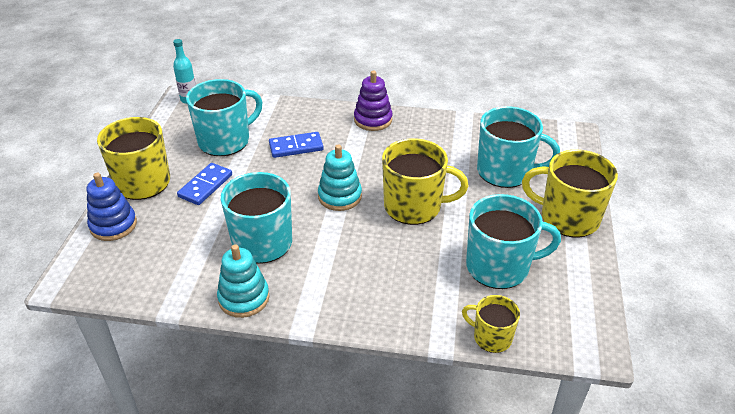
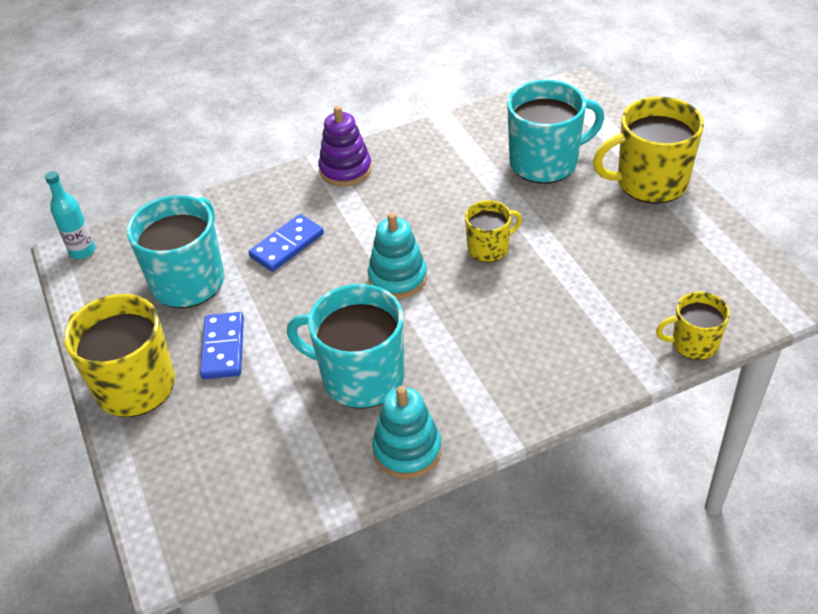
camera: 30 degrees left, 5 degrees up
(113, 225) = (154, 458): blue stacking toy -> none
(414, 206) = (489, 248): yellow mug -> yellow mug, size x0.56
(499, 267) = (634, 268): turquoise mug -> none

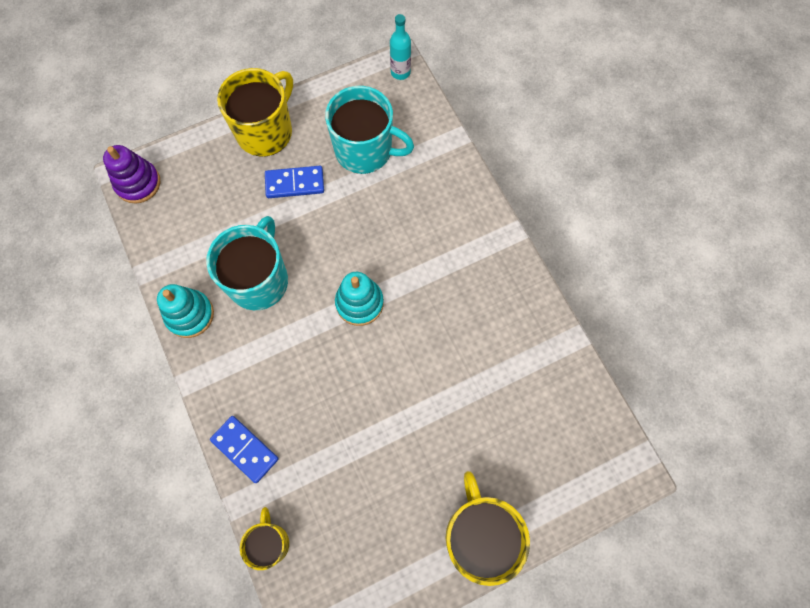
camera: 85 degrees right, 25 degrees up
(287, 245) = (401, 215): blue domino -> blue domino (245, 449)
(345, 170) = (497, 254): purple stacking toy -> purple stacking toy (138, 183)
(489, 248) = (392, 377): yellow mug -> none
(545, 162) = (508, 434): turquoise mug -> none

